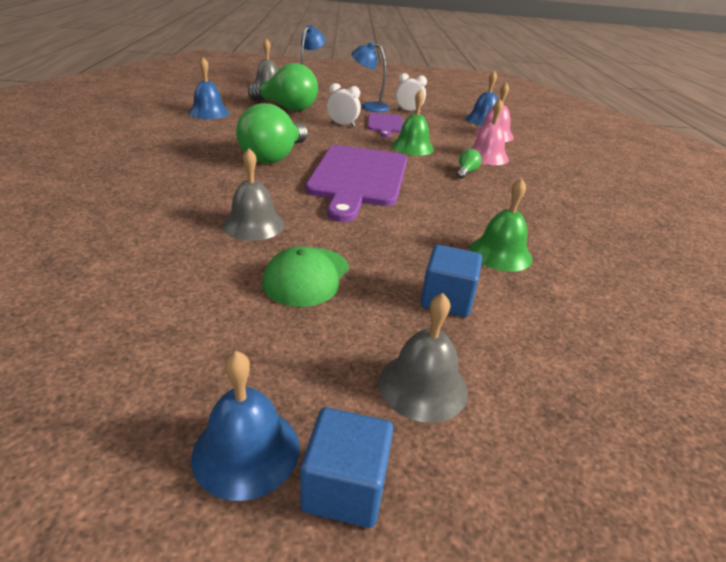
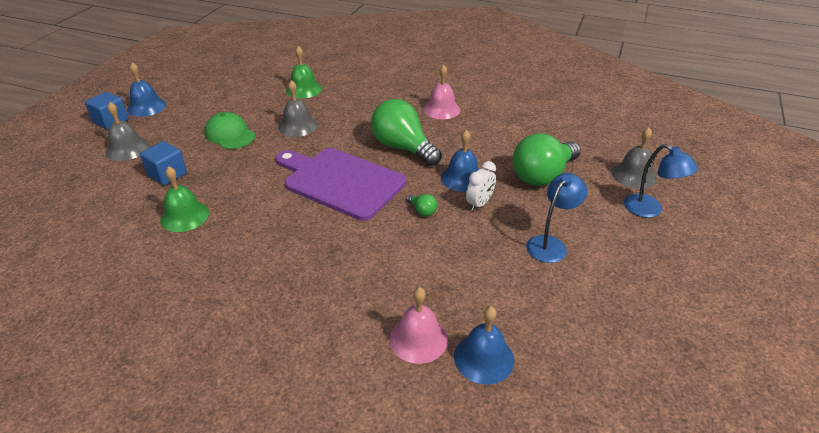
camera: 115 degrees right, 5 degrees up
(209, 112) = (526, 128): blue bell -> blue bell (462, 178)
(385, 124) = (477, 239): purple cutting board -> none
(408, 111) = (532, 280): white clock -> none
(412, 147) = (399, 238): green bell -> green bell (303, 89)
(466, 172) = (319, 256): green light bulb -> green light bulb (422, 211)
(486, 156) = (350, 293): pink bell -> pink bell (441, 109)

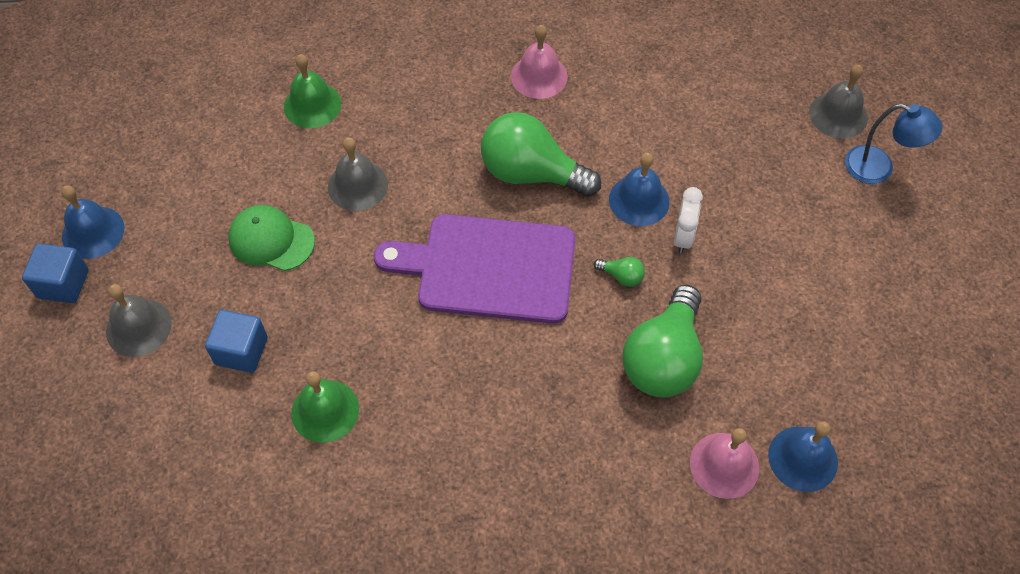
camera: 25 degrees left, 20 degrees up
(543, 175) = (733, 157): green light bulb -> green light bulb (663, 358)
(550, 244) = (795, 269): blue lamp -> none

